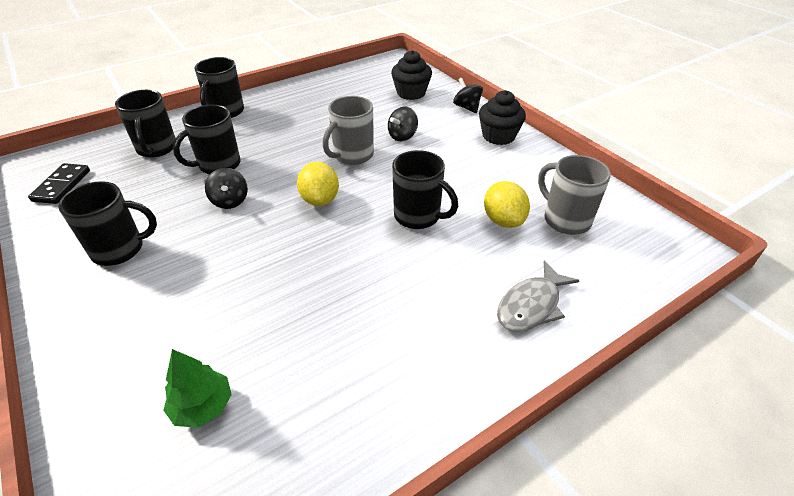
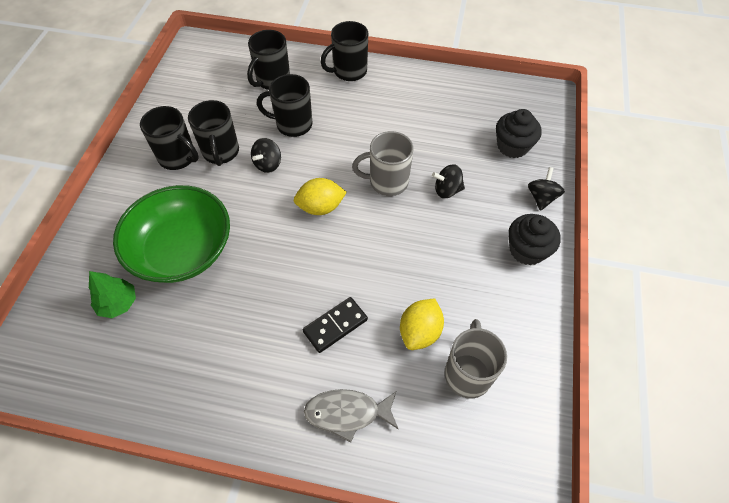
camera: 45 degrees right, 15 degrees up
(61, 185) = (196, 78): black domino -> black domino (335, 325)
(222, 311) = (182, 249): none -> green bowl
(320, 200) = (320, 207): yellow lemon -> yellow lemon turned 45 degrees clockwise
(418, 216) = (366, 276): black mug -> black mug (221, 152)

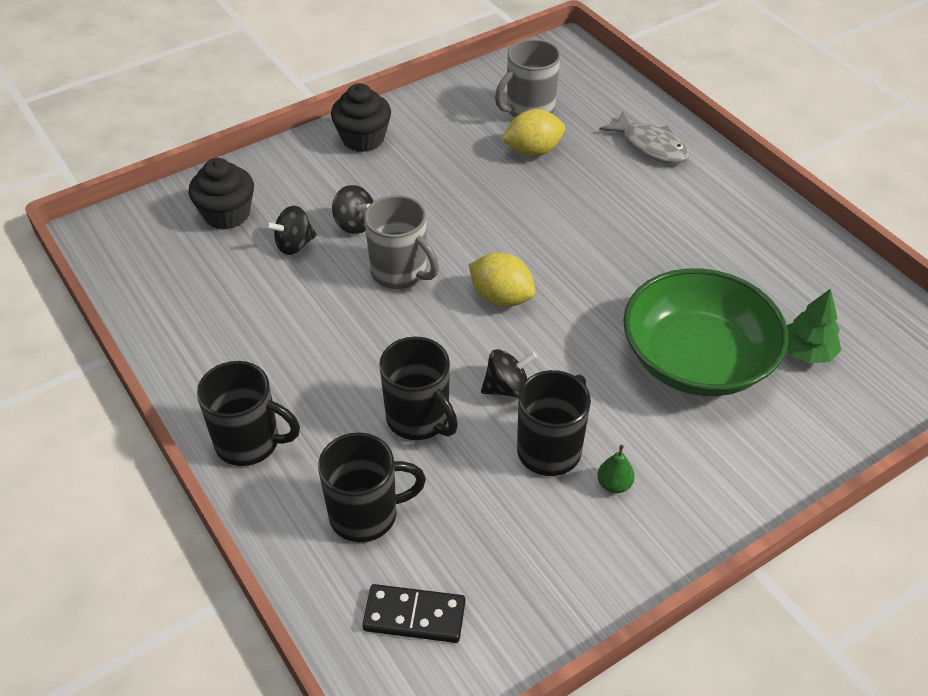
camera: 135 degrees left, 10 degrees down
(178, 157) = (614, 484): black mug -> green pear
(335, 325) = (600, 198): black domino -> black domino (414, 616)
(541, 197) = (282, 160): black spinning top -> black spinning top (294, 245)

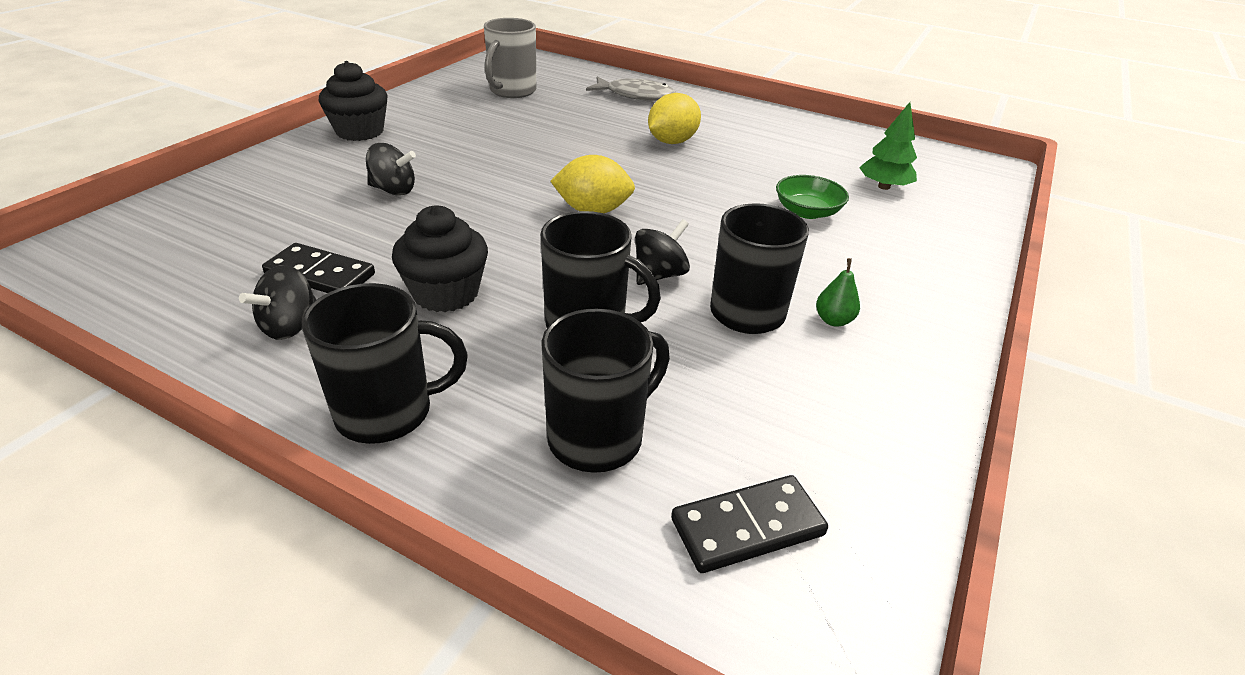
camera: 30 degrees left, 10 degrees down
(227, 214) = (229, 211): black cupcake -> black cupcake (446, 293)
(261, 303) = (320, 274): none -> black domino
(294, 245) = (332, 219): black spinning top -> black spinning top (290, 326)
(400, 272) = (472, 215): grey mug -> none
(532, 151) = (537, 113): yellow lemon -> yellow lemon (672, 142)
(697, 359) = (807, 211): green bowl -> green bowl, size x0.44

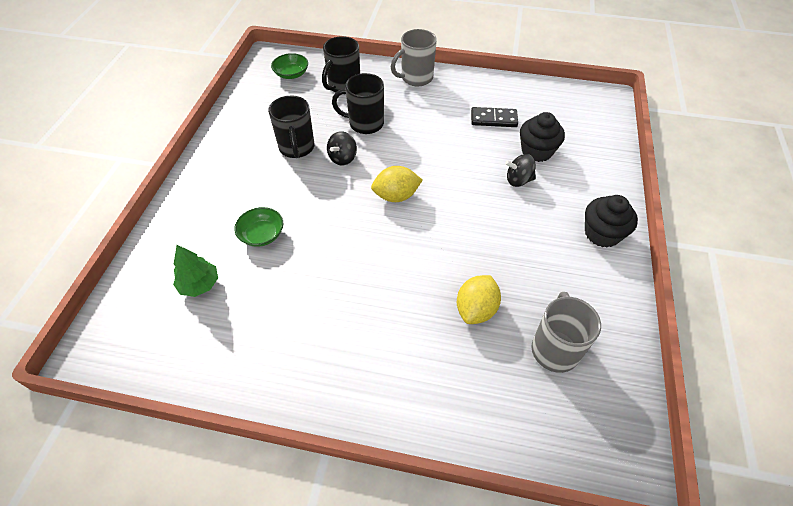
camera: 165 degrees right, 15 degrees up
(290, 326) = (478, 96): black spinning top -> none
(388, 412) = (416, 78): black mug -> grey mug
(446, 293) = (433, 124): black cupcake -> black cupcake (536, 151)
(636, 95) = (435, 388): grey fish -> none
(672, 142) = (372, 299): yellow lemon -> yellow lemon (476, 309)
(747, 527) = (291, 74): black domino -> green bowl
(833, 320) = (255, 153): green pear -> none

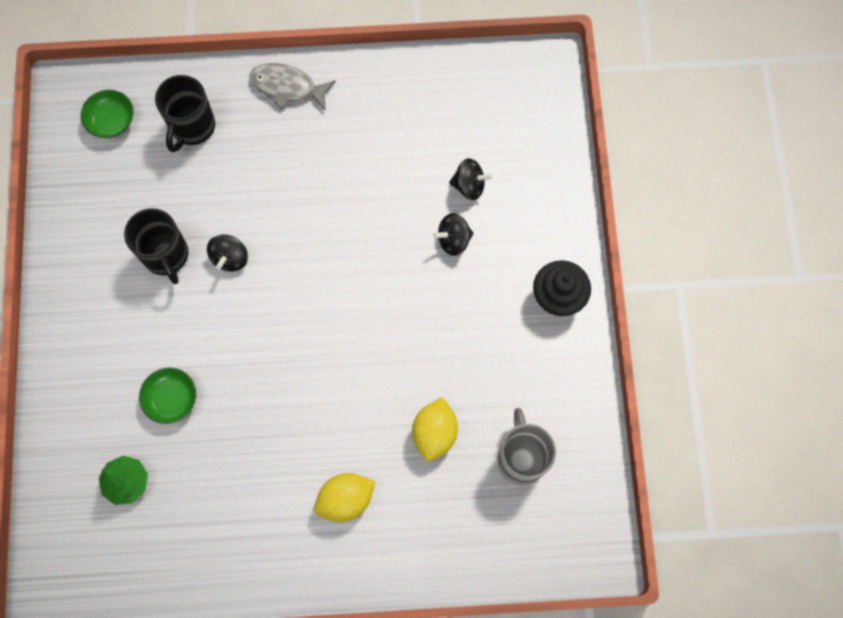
camera: 15 degrees left, 20 degrees up
(365, 124) = (241, 191): black mug -> none
(396, 196) = (312, 302): yellow lemon -> yellow lemon (346, 499)
(416, 78) = (287, 87): grey mug -> grey fish
(493, 119) = (407, 142): black domino -> none
(536, 151) = (469, 186): black cupcake -> black spinning top

